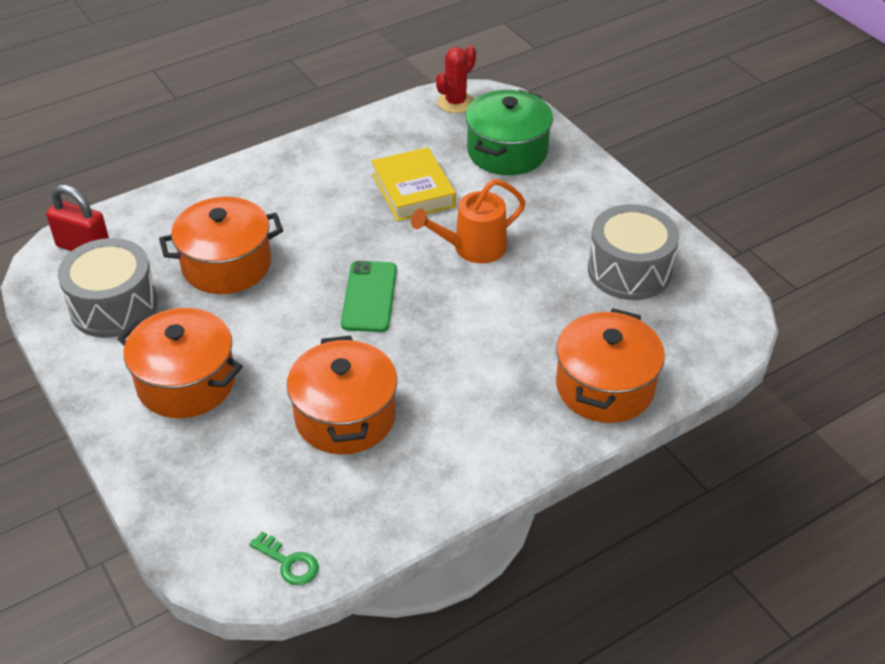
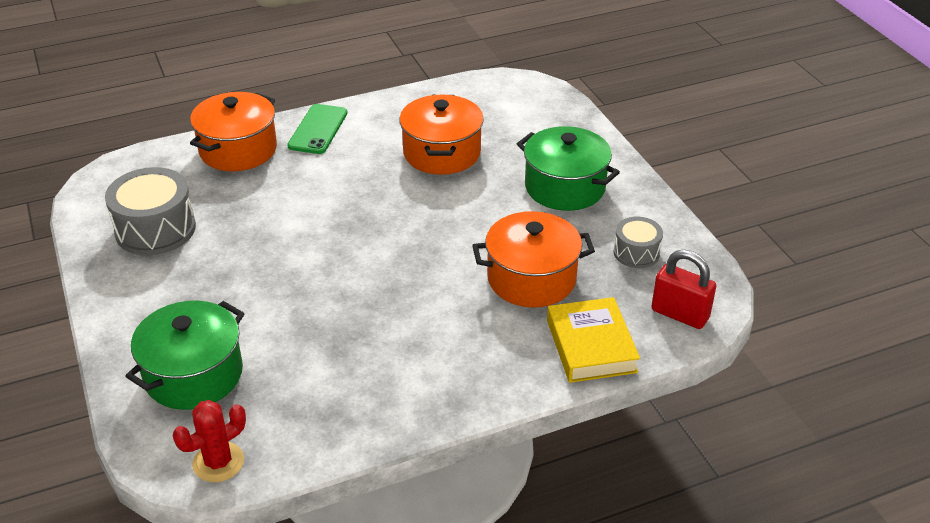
camera: 170 degrees left, 5 degrees down
(114, 306) = (636, 252): grey drum -> grey drum, size x0.57
(186, 382) = (565, 187): orange pot -> green pot
(289, 563) = (493, 86): green key -> none
(369, 296) = (400, 234): green phone -> green phone (318, 129)
(413, 190) = (322, 337): yellow book -> yellow book (591, 346)
(472, 248) = (288, 266): orange watering can -> none

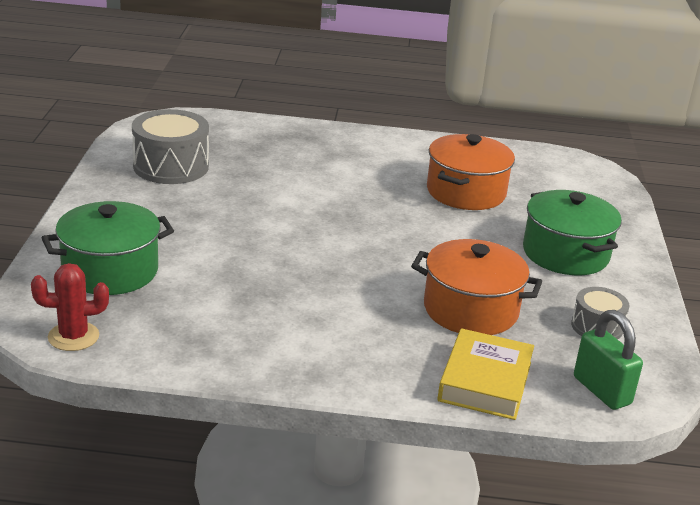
camera: 25 degrees right, 10 degrees down
(238, 150) = (286, 136): orange pot -> none
(318, 129) = (367, 143): green phone -> none
(680, 314) = (601, 391): red padlock -> green padlock

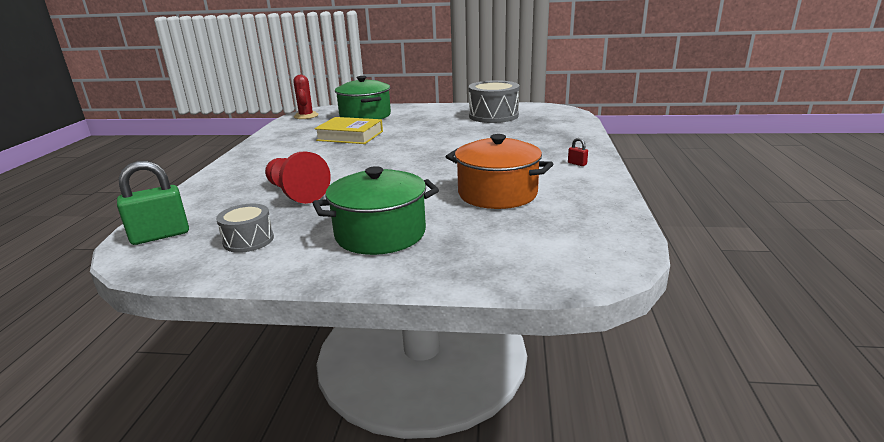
camera: 95 degrees right, 5 degrees down
(383, 145) = (577, 164): none -> red padlock
(470, 310) = (296, 193): orange pot -> red pawn
(485, 381) = (205, 196): yellow book -> yellow book (350, 136)

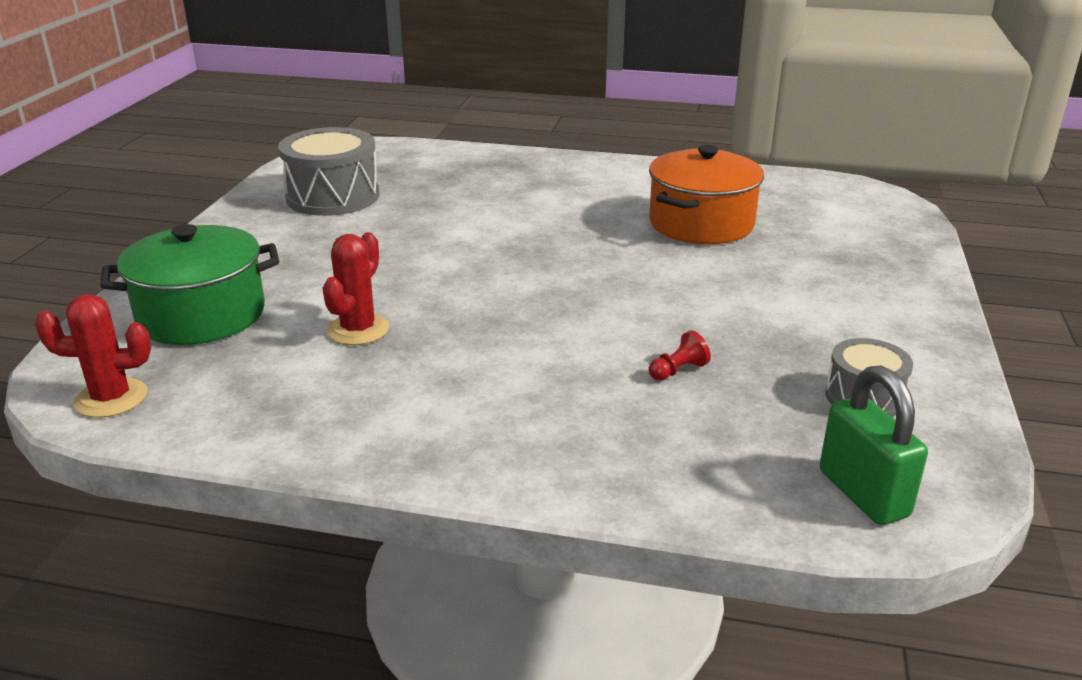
camera: 85 degrees left, 5 degrees up
(296, 193) = (678, 371): red pawn -> red pawn, size x0.43
(350, 136) = (358, 330): yellow book -> red cactus
(380, 234) = (827, 298): green pot -> none
(577, 164) = (605, 172): red padlock -> none

